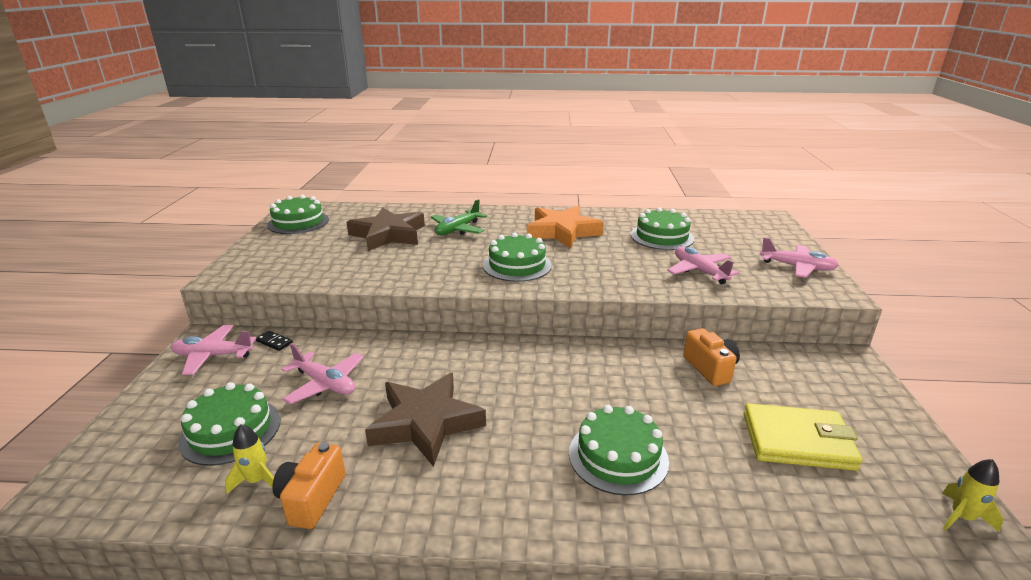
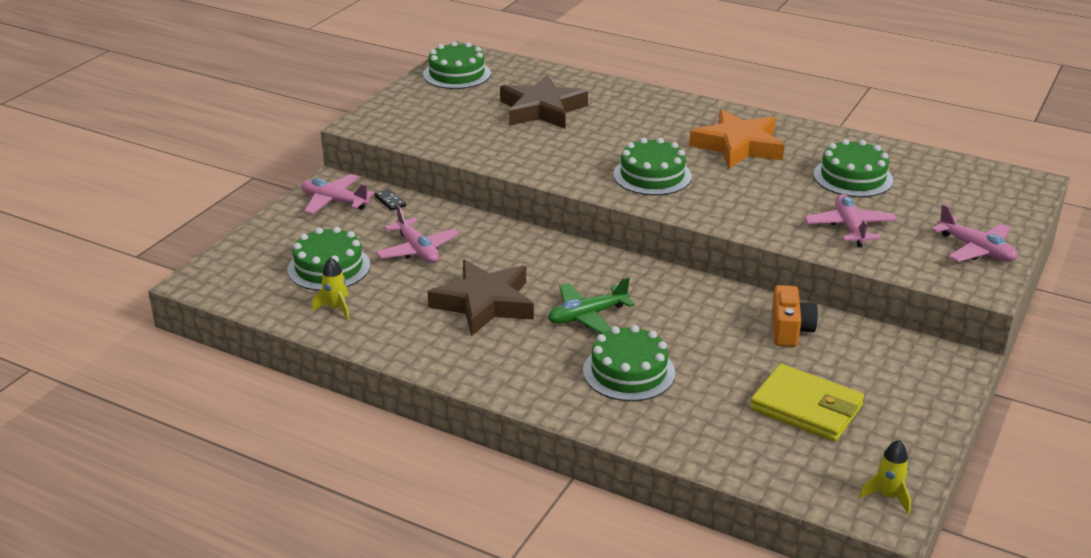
camera: 25 degrees right, 5 degrees up
(312, 498) = (370, 331): orange camera -> none
(458, 229) = (621, 118): green plane -> green plane (587, 316)

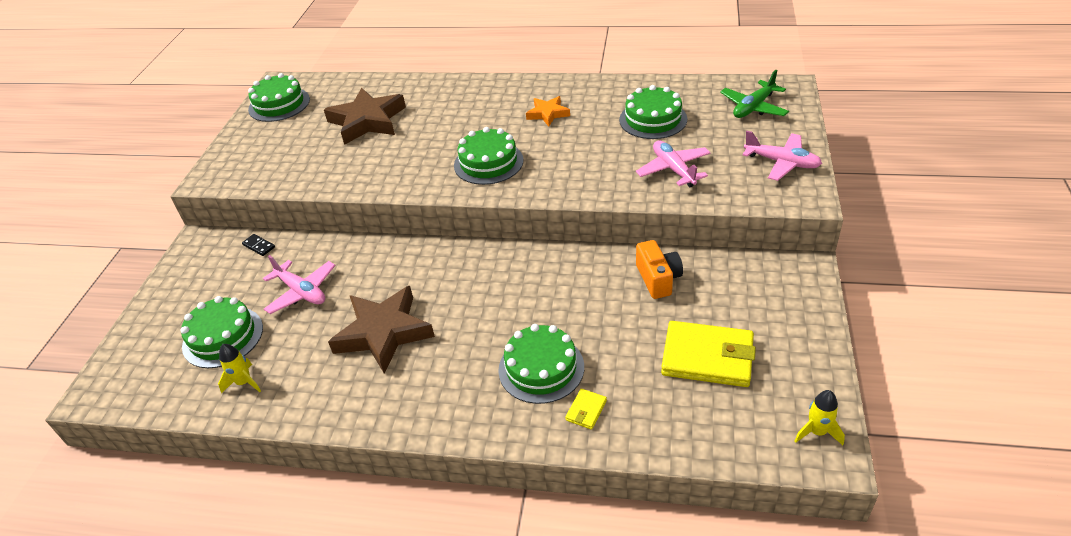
camera: 15 degrees left, 10 degrees up
(334, 201) = (206, 261): pink plane -> none
(587, 316) = (481, 318): green plane -> green plane (753, 107)
(657, 416) = (586, 410): none -> yellow wallet
(738, 146) = (548, 114): orange star -> orange star, size x0.54

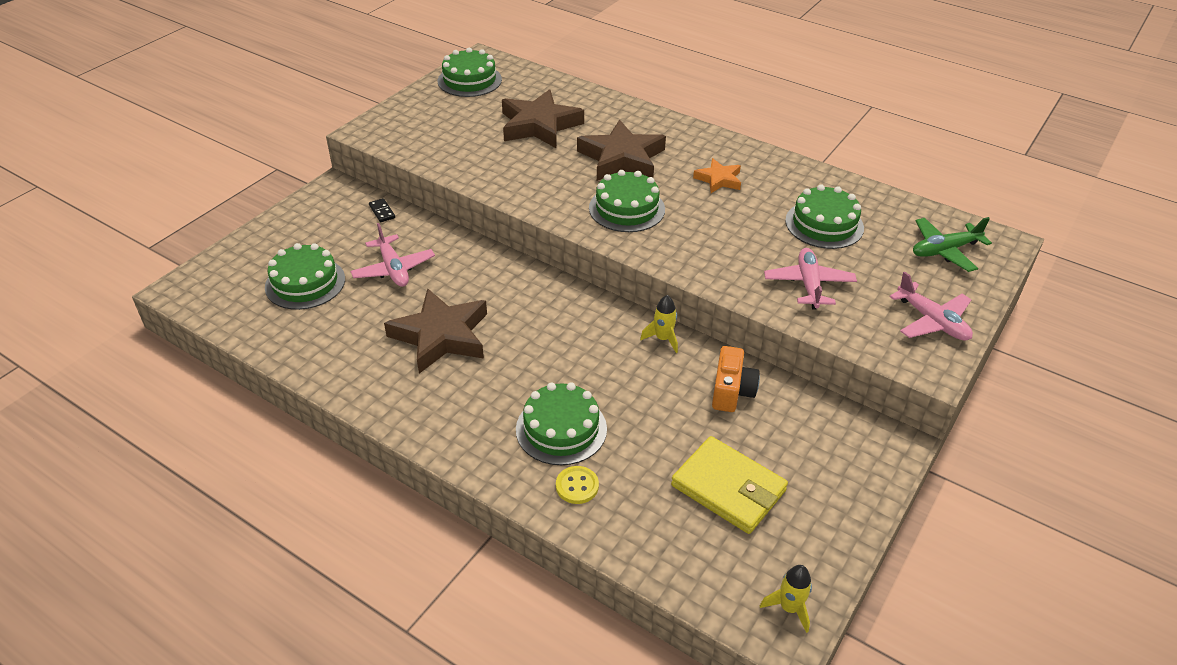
camera: 20 degrees right, 0 degrees up
(244, 382) = (299, 331): yellow rocket -> yellow rocket (663, 339)
(457, 124) = (621, 158): none -> brown star
(586, 410) = (577, 486): yellow wallet -> yellow button

